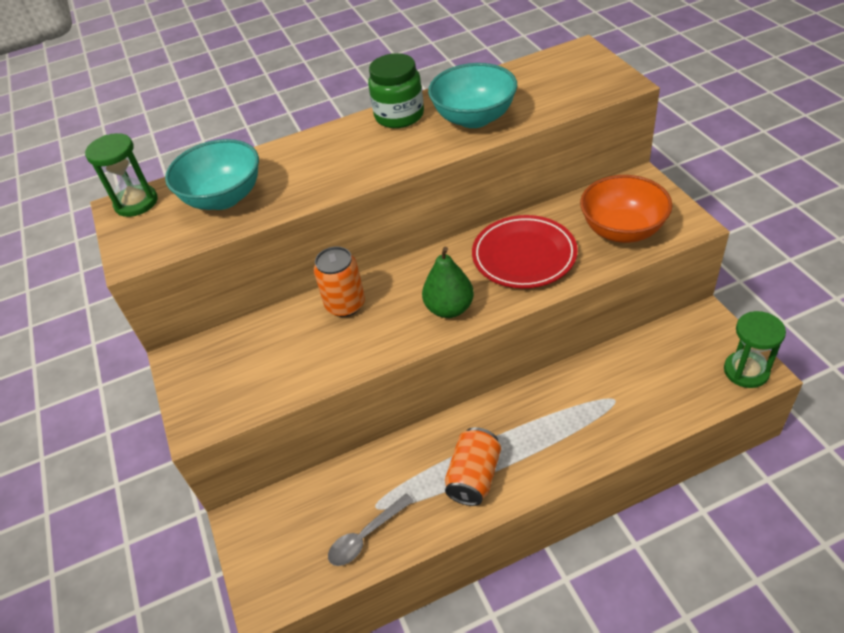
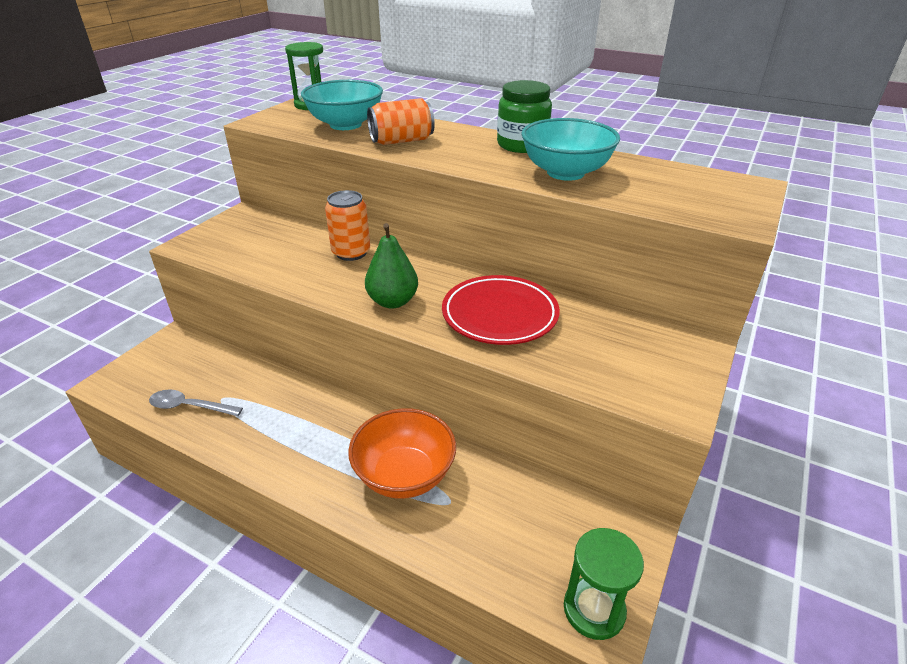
camera: 45 degrees right, 10 degrees down
(474, 476) = (286, 442): orange can -> orange can (402, 141)
(622, 230) = (607, 361): orange bowl -> orange bowl (404, 475)

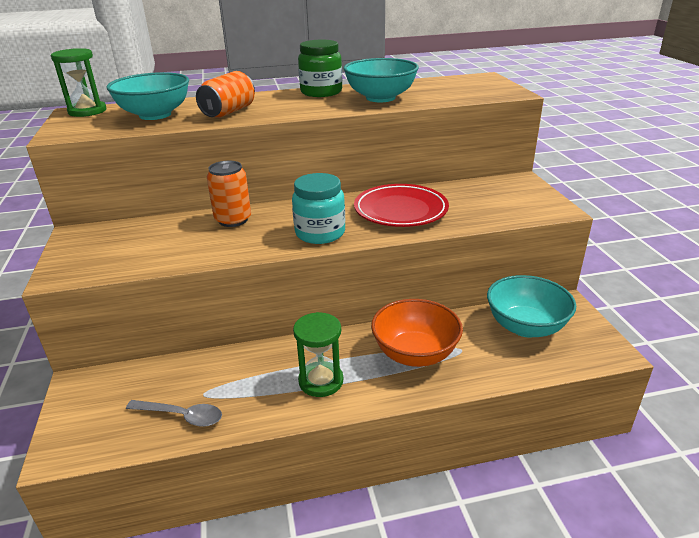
camera: 40 degrees left, 5 degrees down
(189, 406) = (182, 416): grey spoon -> grey spoon turned 135 degrees counterclockwise
(392, 301) = (320, 233): green pear -> turquoise jar
(549, 525) = (525, 326): none -> turquoise bowl
(594, 609) = (596, 348): green hourglass -> green hourglass (321, 381)

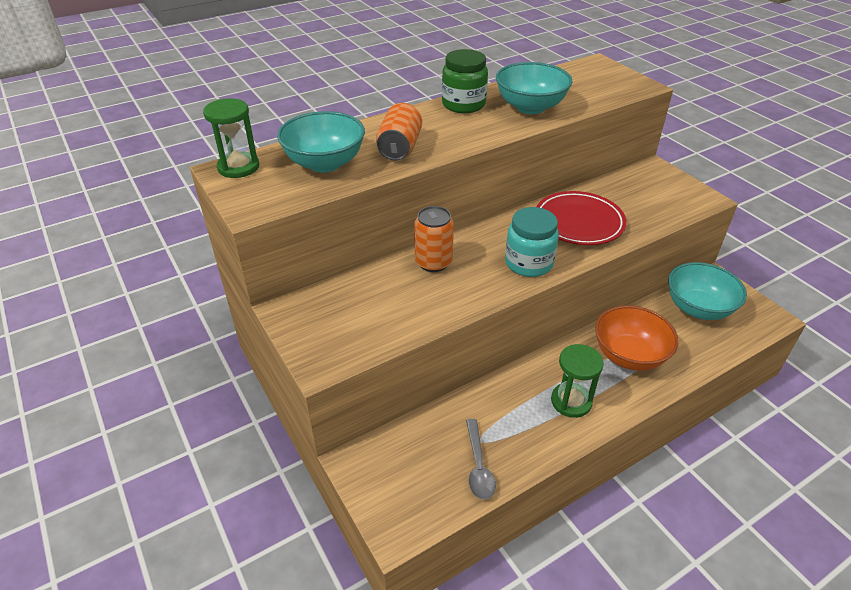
camera: 20 degrees left, 10 degrees up
(182, 416) = (478, 466): grey spoon -> grey spoon turned 90 degrees clockwise

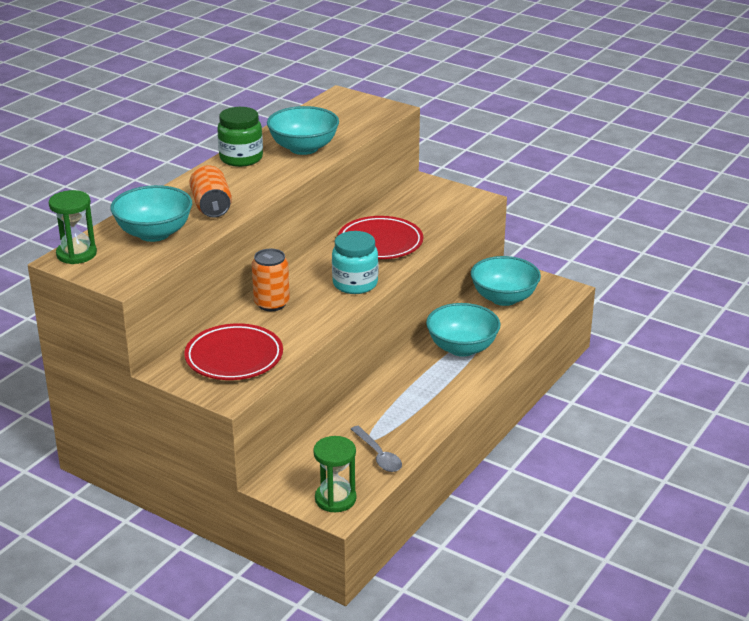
camera: 25 degrees left, 10 degrees down
(358, 316) = (234, 357): none -> red plate
(571, 401) = (430, 392): green hourglass -> green hourglass (335, 499)
(629, 355) = (462, 348): orange bowl -> turquoise bowl

